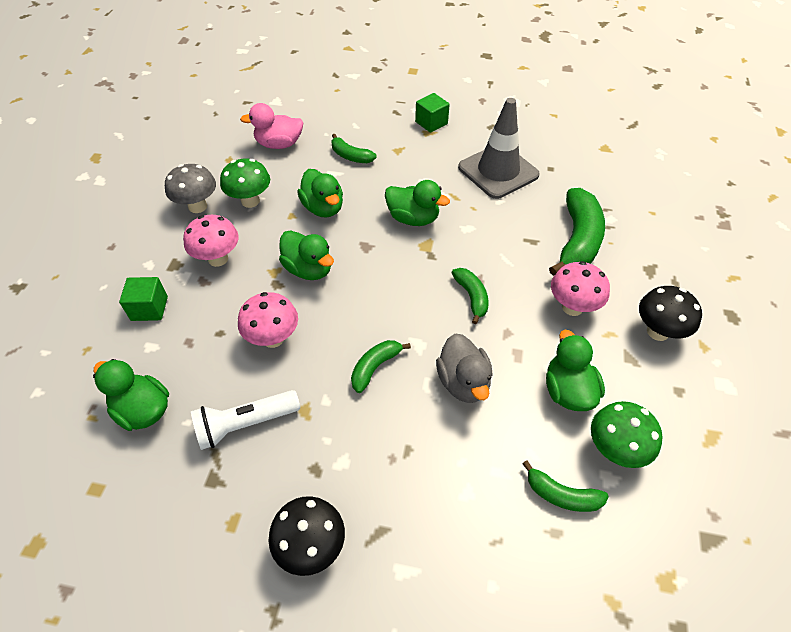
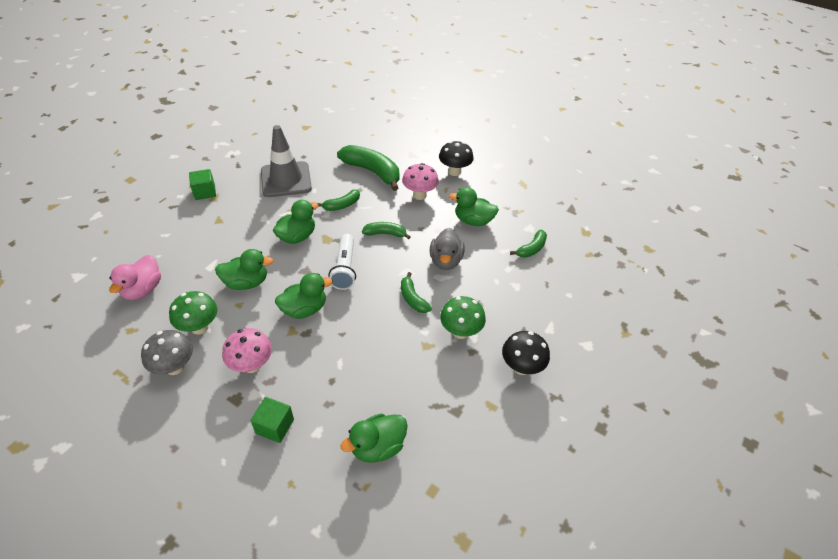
camera: 70 degrees left, 5 degrees down
(246, 424) = (422, 382): white flashlight -> white flashlight (345, 268)
(273, 338) = (357, 348): pink mushroom -> none
(351, 156) = (201, 249): green banana -> green banana (342, 205)
(463, 382) = (445, 261): grey duck -> grey duck turned 90 degrees clockwise
(614, 450) = (515, 219): green mushroom -> green mushroom (460, 332)

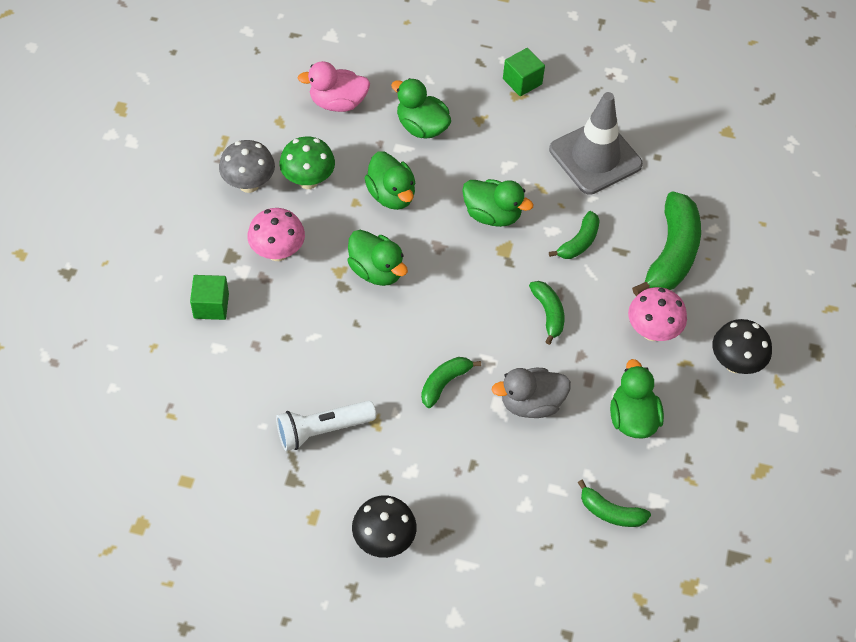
camera: 70 degrees right, 10 degrees up
(342, 205) = (579, 242): green banana -> green banana turned 90 degrees counterclockwise
(345, 268) = (462, 288): white flashlight -> white flashlight (323, 430)
(377, 447) = (219, 412): green duck -> green duck (421, 127)
(460, 332) = (412, 454): green mushroom -> none

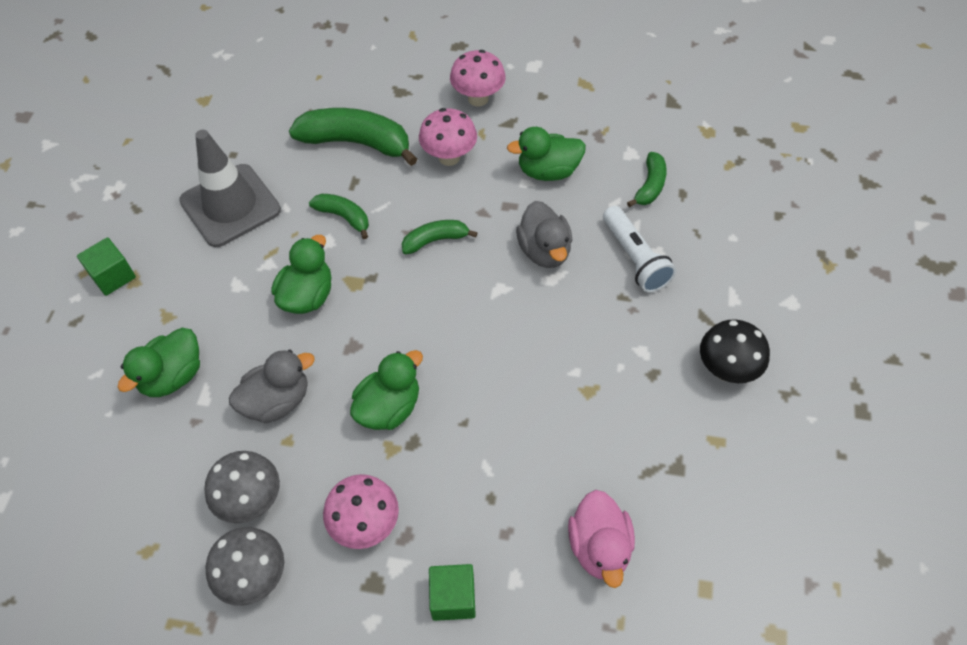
camera: 90 degrees left, 0 degrees up
(308, 180) = (251, 501): green mushroom -> grey mushroom
(323, 430) = (609, 443): white flashlight -> white flashlight (634, 258)
(338, 102) = (122, 479): pink duck -> pink duck (599, 547)
(391, 195) = (277, 401): green duck -> grey duck
(444, 383) = (531, 328): green banana -> none
(735, 363) = (478, 98): black mushroom -> pink mushroom

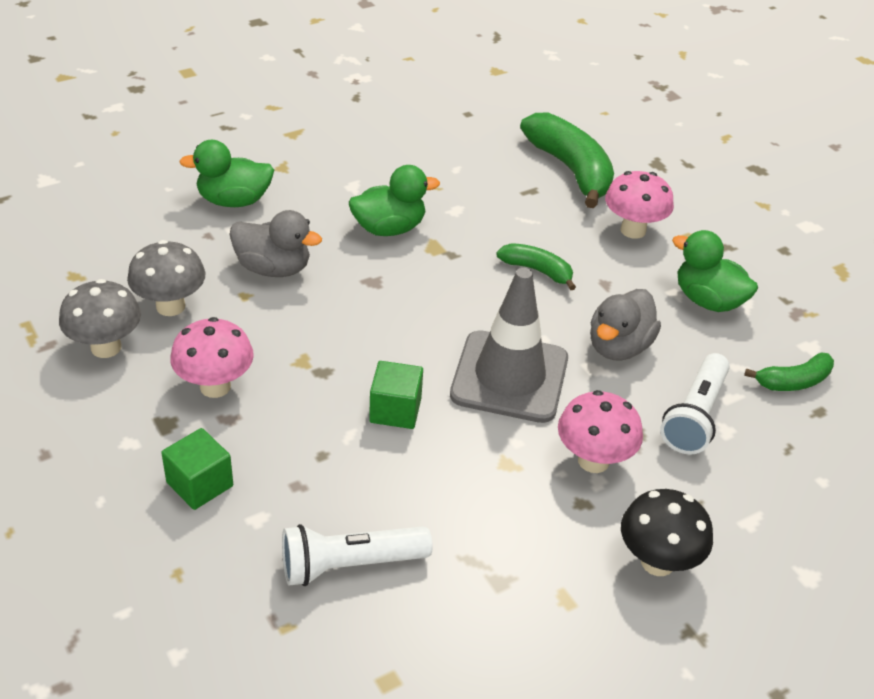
camera: 45 degrees right, 15 degrees down
(113, 276) = (284, 121): green cube -> green cube (395, 410)
(230, 205) = (419, 140): grey traffic cone -> grey traffic cone (509, 377)
(344, 217) = (489, 205): green banana -> none
(389, 407) = (340, 337): green duck -> none
(478, 98) = (719, 212): pink mushroom -> pink mushroom (593, 461)
(599, 547) = (350, 565): pink duck -> white flashlight

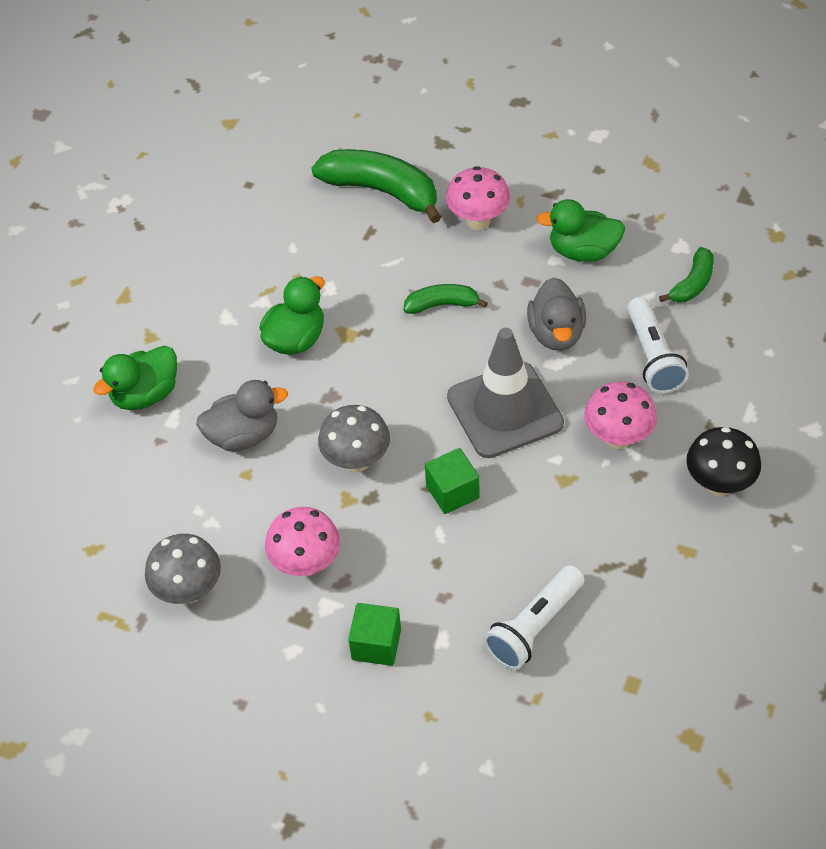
camera: 30 degrees left, 10 degrees up
(170, 306) = (200, 522): grey mushroom -> grey mushroom (356, 461)

